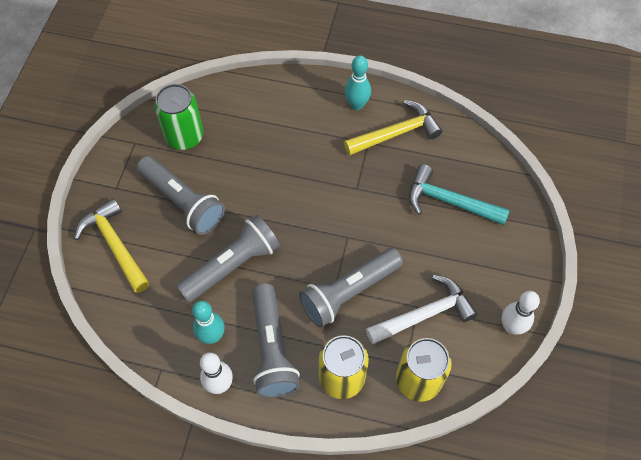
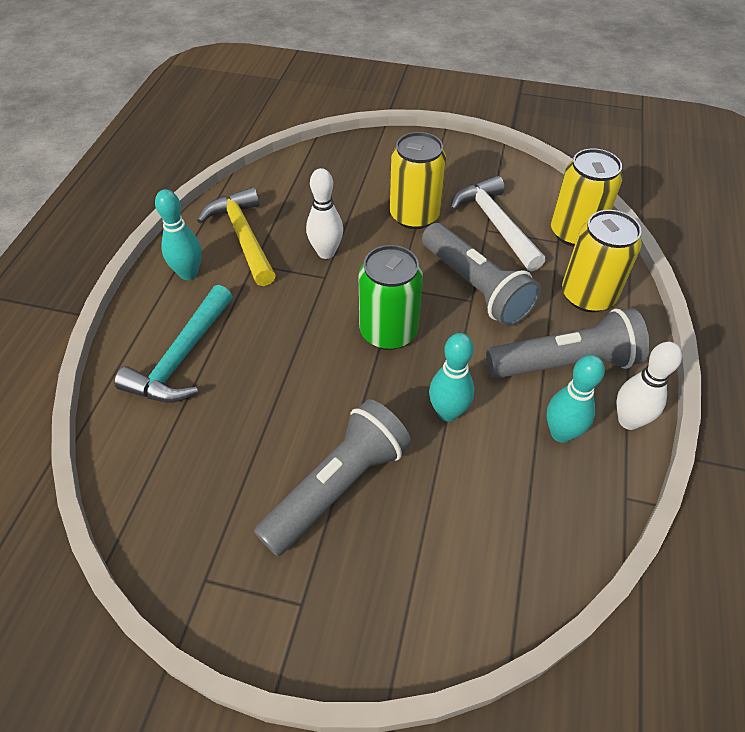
camera: 90 degrees left, 10 degrees down
(115, 245) = (422, 591): yellow hammer -> none
(184, 136) = (205, 493): green can -> green can (388, 331)
(232, 265) = (448, 412): grey flashlight -> turquoise bowling pin
(430, 251) = (414, 216): none -> yellow can
(449, 202) = (349, 197): turquoise hammer -> turquoise hammer (182, 357)
(511, 327) = (500, 163): white bowling pin -> white bowling pin (326, 252)

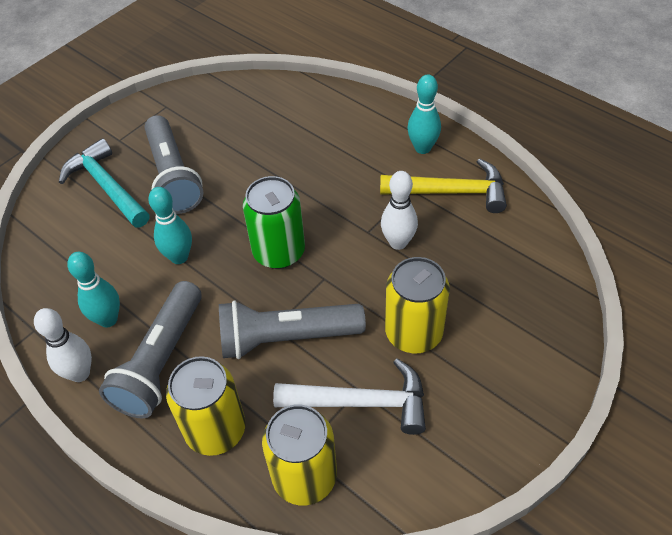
camera: 120 degrees right, 0 degrees up
(182, 357) = (334, 128): turquoise hammer -> turquoise hammer (107, 187)

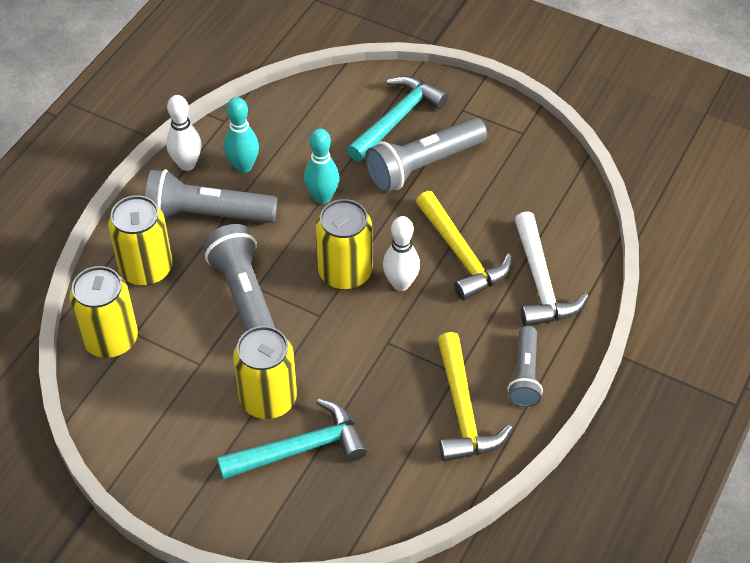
camera: 75 degrees right, 0 degrees up
(279, 252) = (345, 272): green can -> yellow can
(285, 167) = (461, 254): none -> yellow hammer
(361, 402) = (186, 368): white hammer -> white hammer (541, 282)
(398, 242) = (379, 370): white bowling pin -> white bowling pin (401, 284)
(422, 148) = (525, 375): turquoise bowling pin -> grey flashlight
(475, 314) = (300, 449): none -> turquoise hammer

